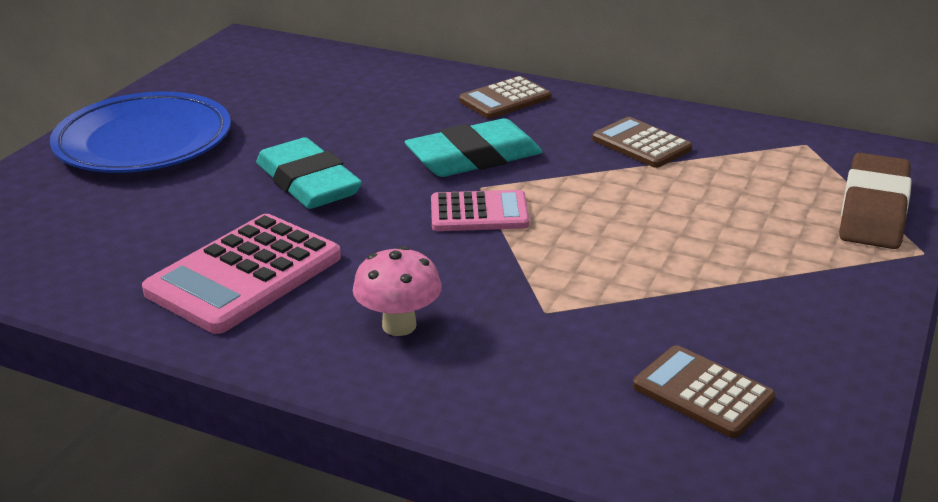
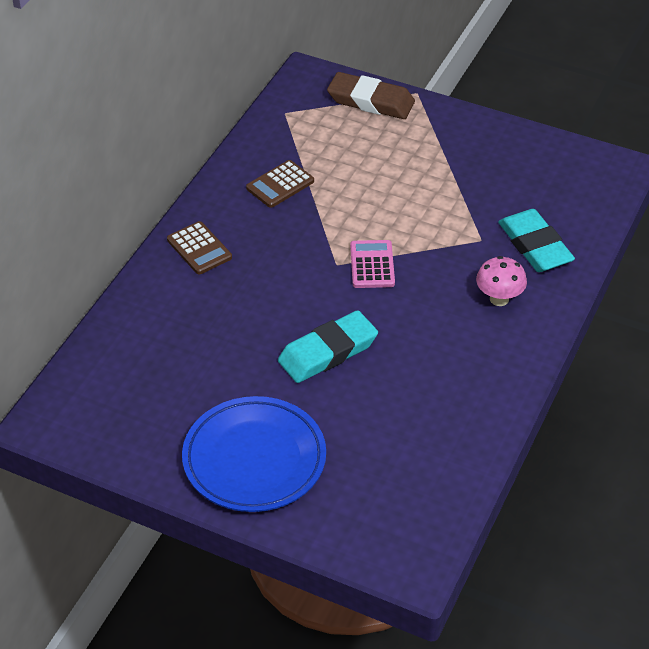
camera: 90 degrees left, 15 degrees up
(244, 275) = (449, 373): pink calculator -> none
(474, 157) = (294, 266): turquoise eraser -> turquoise eraser (535, 246)
(703, 392) = (547, 189): brown calculator -> none

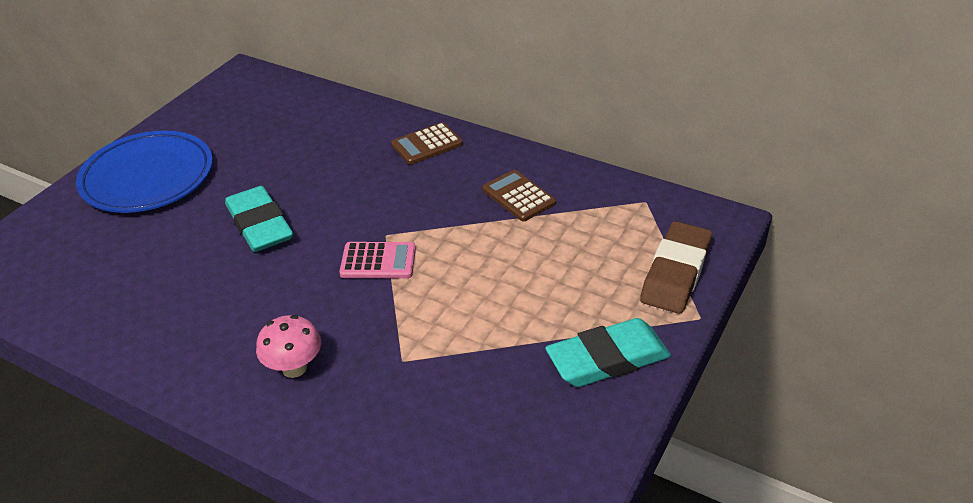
camera: 95 degrees right, 5 degrees down
(535, 246) = (380, 415): turquoise eraser -> turquoise eraser (607, 359)

